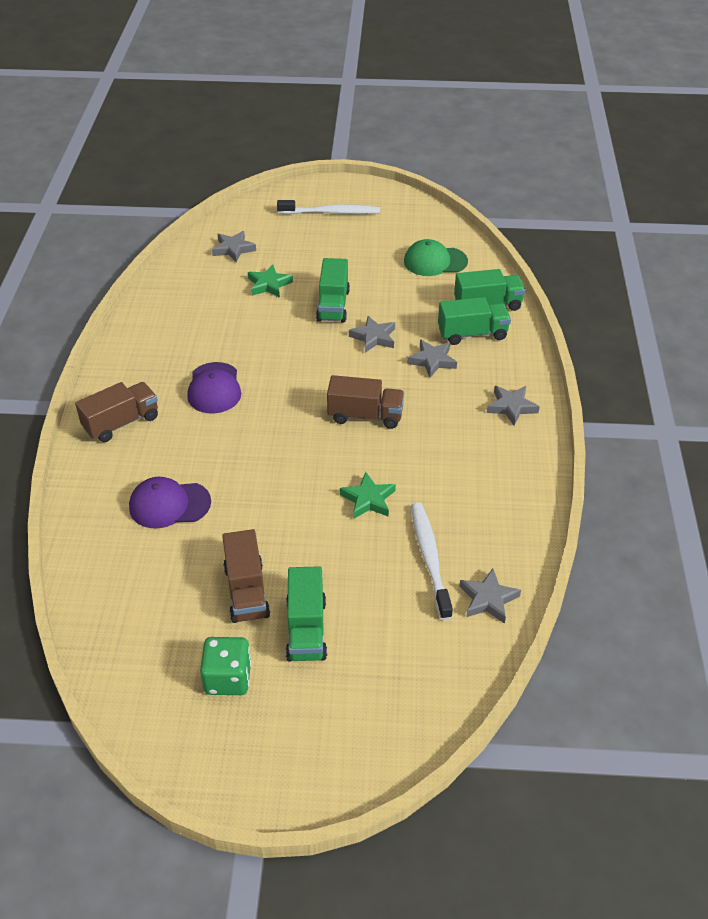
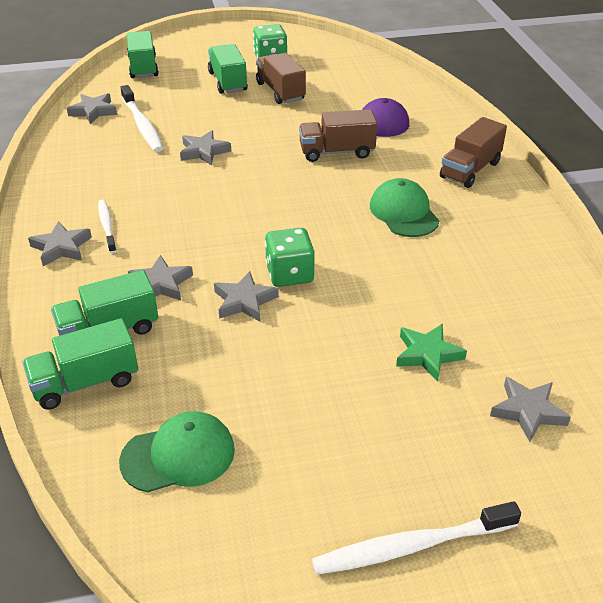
camera: 165 degrees right, 5 degrees down
(214, 388) = (403, 213): purple cap -> green cap
(333, 305) = (317, 338): green truck -> green truck (143, 67)
(333, 351) = (289, 274): none -> green dice
(365, 415) = (227, 213): brown truck -> brown truck (337, 152)
(368, 499) = (204, 151): green star -> grey star
(473, 422) = (107, 226): none -> white toothbrush

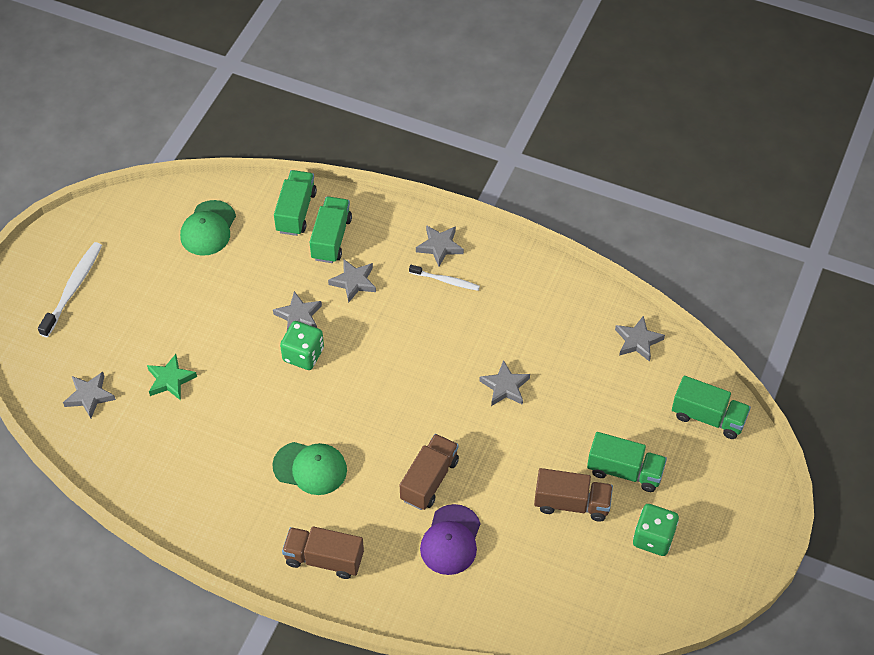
camera: 125 degrees right, 15 degrees up
(142, 125) = (584, 365): white toothbrush -> none
(470, 170) = (324, 559): brown truck -> brown truck turned 60 degrees counterclockwise

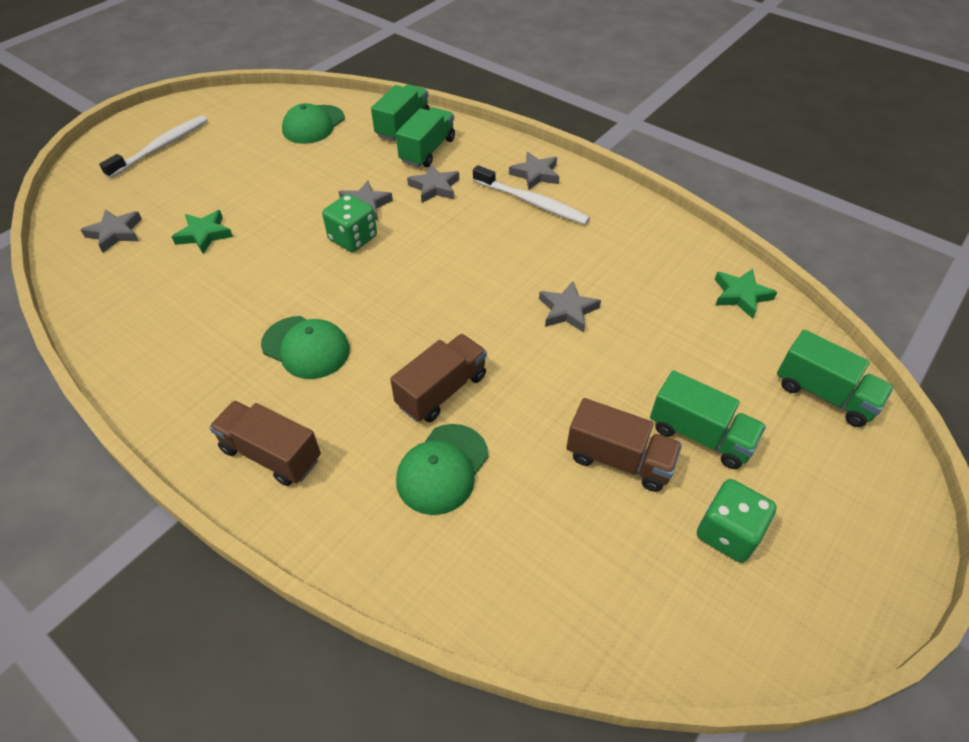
camera: 15 degrees right, 5 degrees down
(446, 281) = (532, 202): white toothbrush -> white toothbrush, size x1.62
(451, 540) = (442, 469): purple cap -> green cap
(638, 341) = (741, 295): grey star -> green star

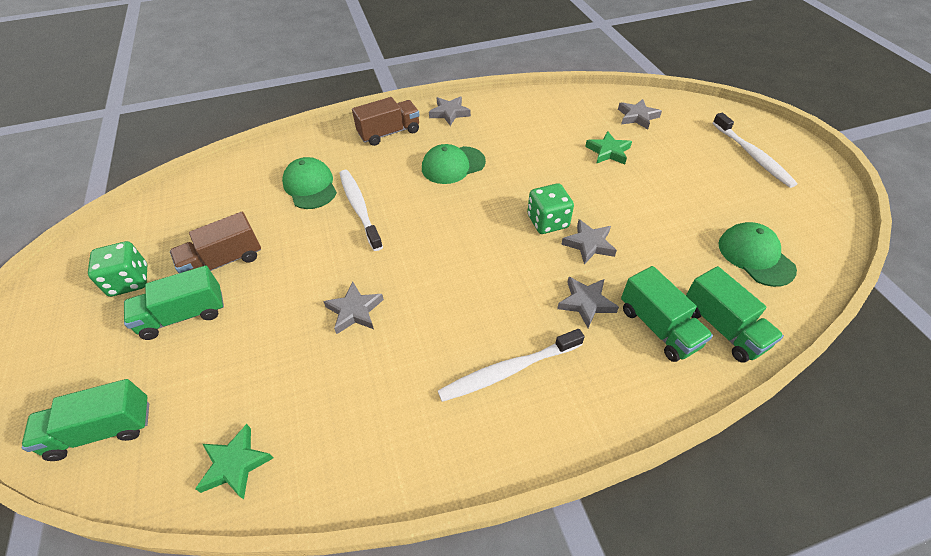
camera: 125 degrees right, 0 degrees up
(442, 390) = (359, 208): brown truck -> white toothbrush
(535, 174) = (555, 404): grey star -> grey star (449, 113)

